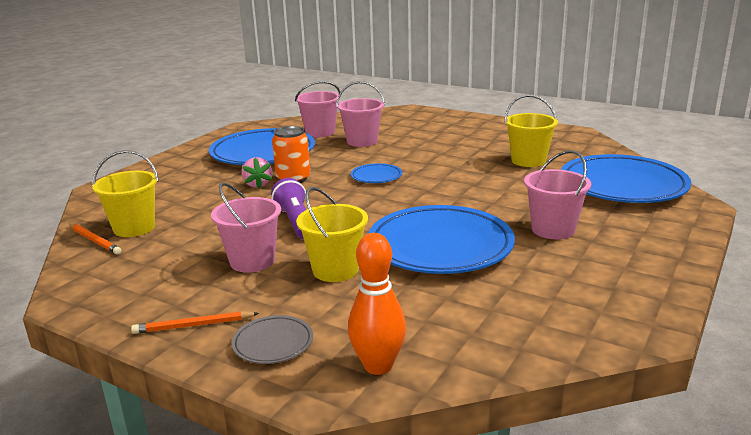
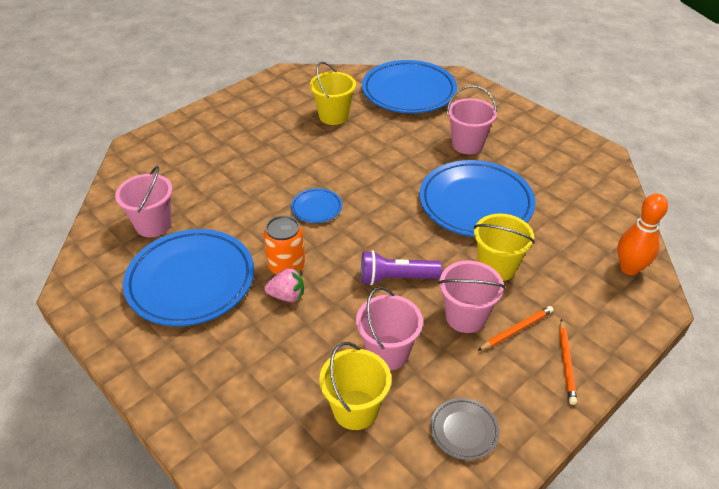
camera: 75 degrees left, 20 degrees up
(95, 241) = (375, 447): orange pencil -> orange pencil (516, 330)
(273, 343) = (598, 317): grey plate -> grey plate (464, 430)
(362, 141) = (210, 199): pink bucket -> pink bucket (387, 353)

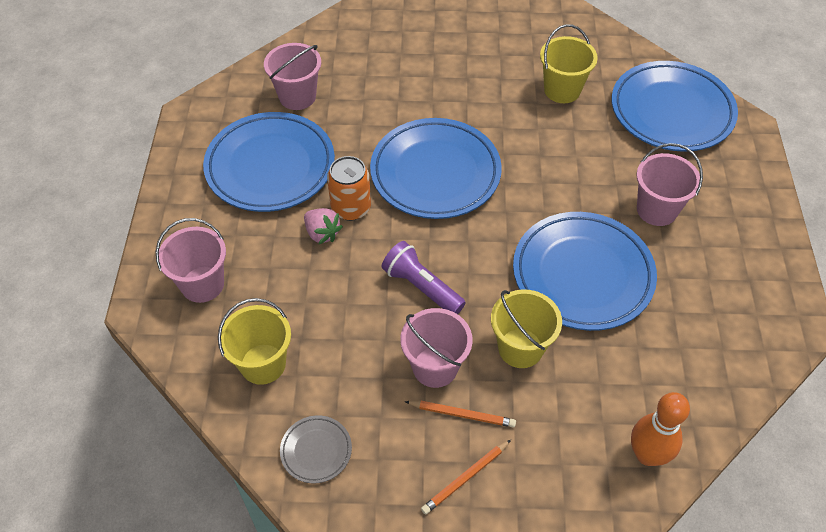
camera: 45 degrees right, 10 degrees up
(316, 208) = (435, 173): blue plate -> blue plate, size x2.25
(387, 353) = (338, 342): pink bucket -> pink bucket (202, 284)

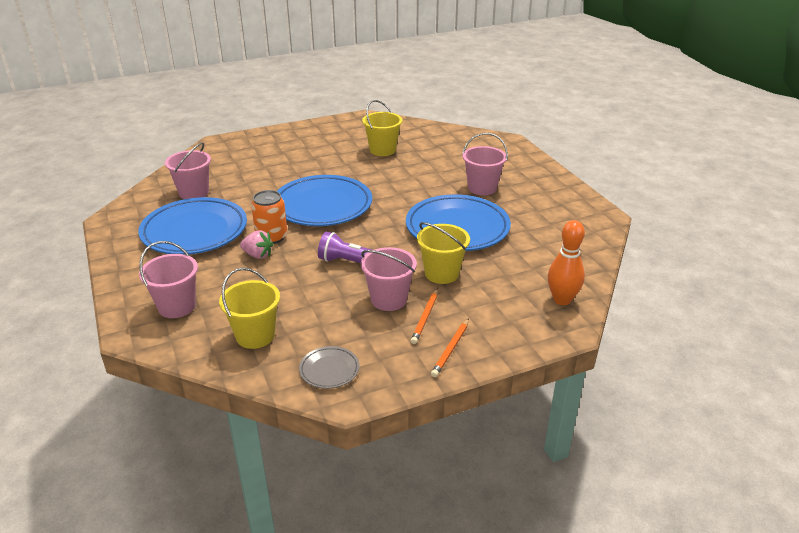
camera: 25 degrees left, 20 degrees down
(462, 414) = (425, 317): orange pencil -> orange pencil turned 120 degrees clockwise
(671, 111) = (458, 144): blue plate -> none

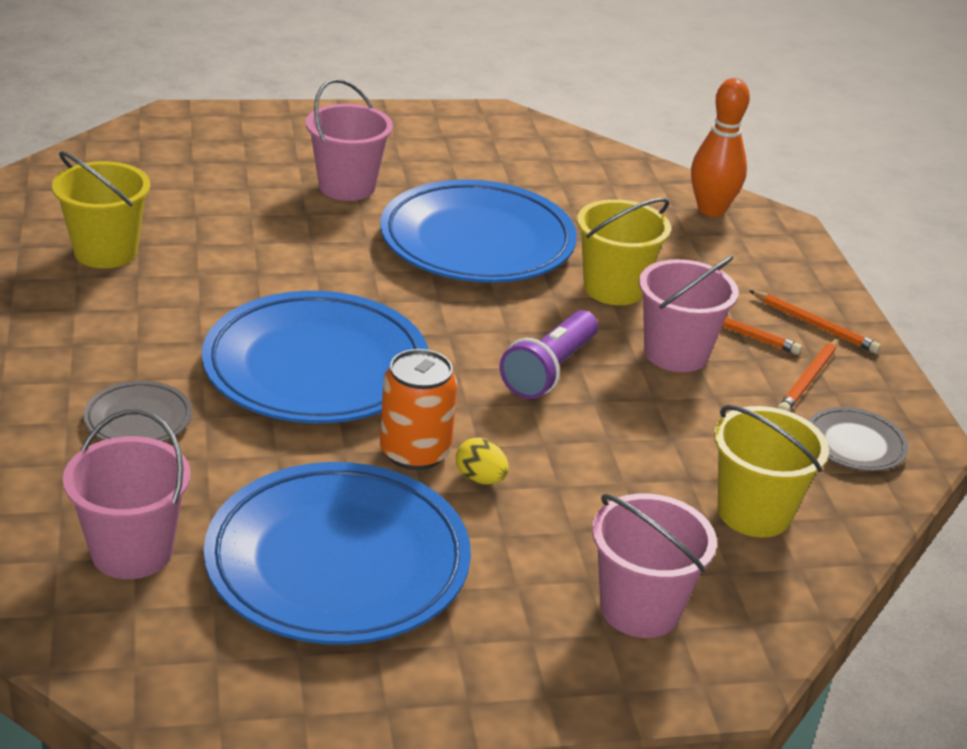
camera: 80 degrees left, 0 degrees up
(258, 255) = (480, 479): pink strawberry -> yellow egg
(271, 178) = (138, 419): none -> grey plate
(388, 349) = (808, 379): none -> orange pencil

